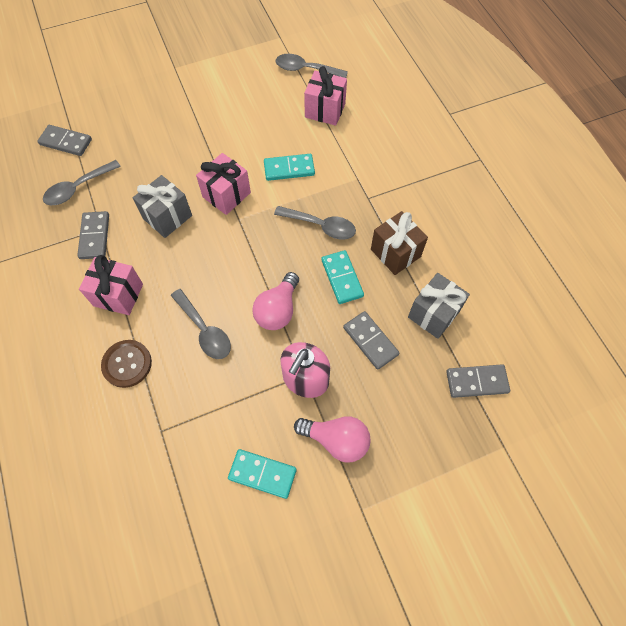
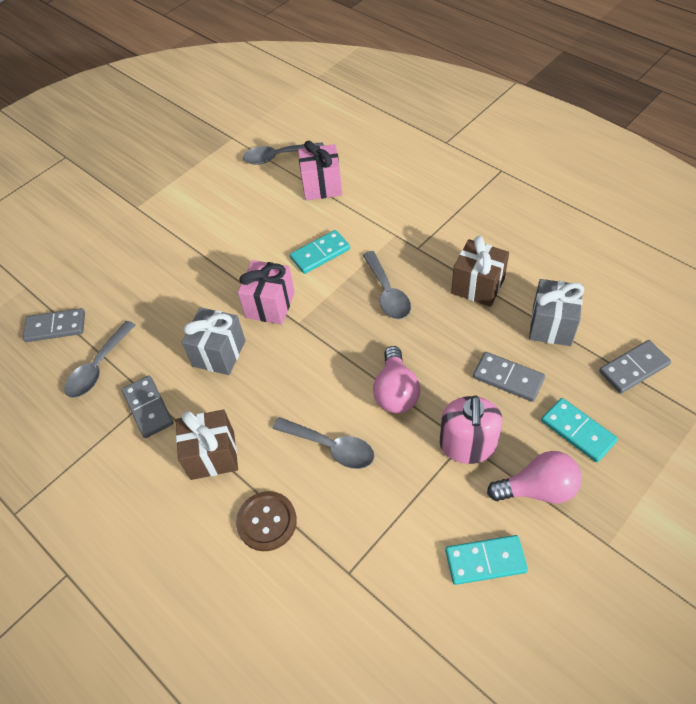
camera: 20 degrees left, 10 degrees down
(118, 295) = (212, 455): pink gift -> brown gift
(321, 226) = (387, 293): grey spoon -> grey spoon turned 75 degrees clockwise
(342, 278) = (440, 332): turquoise domino -> turquoise domino (577, 431)

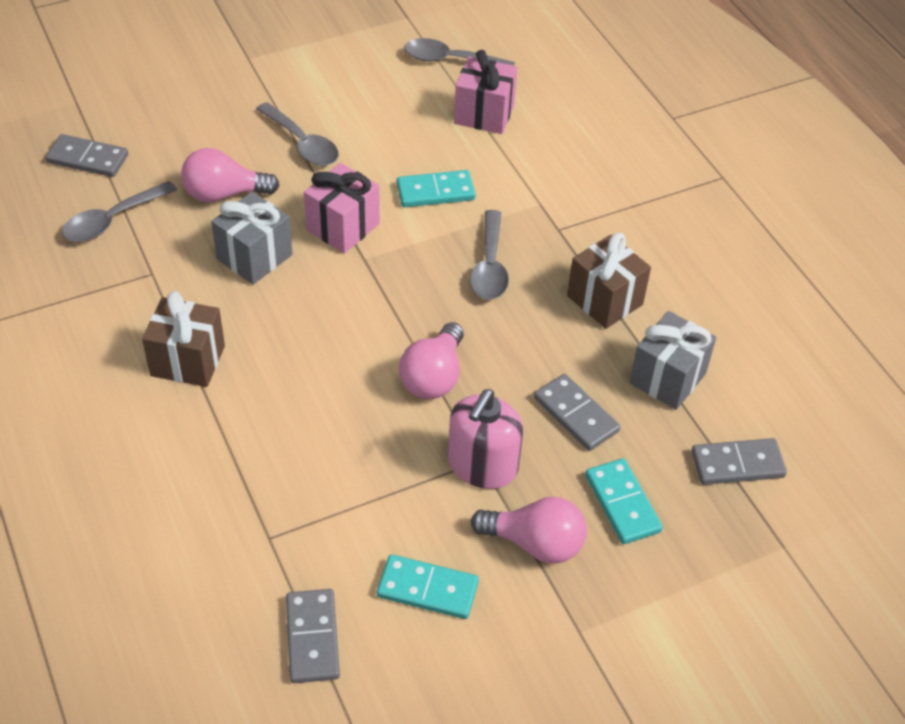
camera: 15 degrees right, 5 degrees down
(148, 408) = (144, 284): grey domino -> grey domino (312, 638)
(171, 314) = (224, 194): none -> pink light bulb
(267, 521) = (209, 451): brown button -> none
(331, 447) = (324, 405): grey spoon -> grey spoon (302, 143)

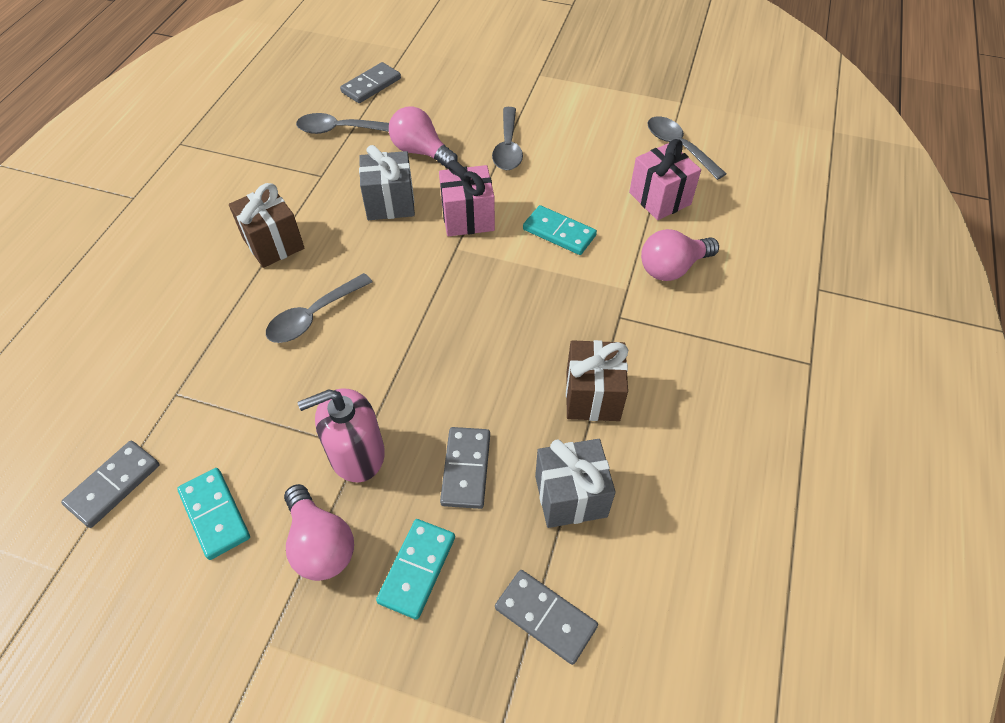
camera: 45 degrees right, 5 degrees up
(88, 159) = (371, 85): grey domino -> grey domino turned 75 degrees clockwise
(433, 377) = (402, 363): pink light bulb -> pink light bulb (672, 268)
(490, 266) = (535, 310): grey spoon -> grey spoon (313, 316)

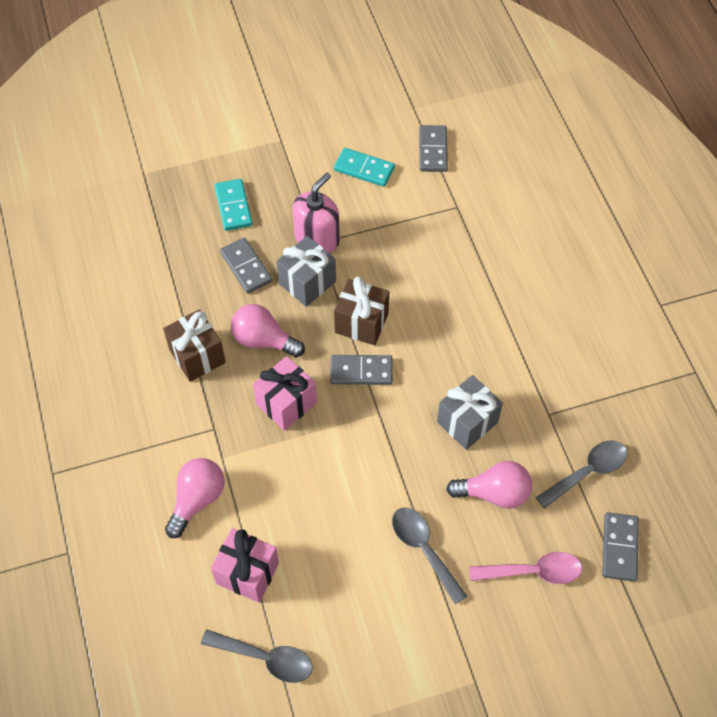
camera: 145 degrees right, 5 degrees up
(273, 243) = (515, 333): brown gift -> brown gift (361, 323)
(313, 316) = (427, 299): grey spoon -> none
(320, 544) = (294, 188): pink light bulb -> pink light bulb (263, 340)
(443, 101) = (533, 571): none -> pink spoon
(468, 218) = (393, 447): pink gift -> pink gift (286, 403)
(545, 617) = (150, 224): grey domino -> grey domino (361, 371)
(559, 232) = (310, 479): turquoise domino -> none
(570, 496) = (173, 288): grey gift -> grey gift (307, 283)

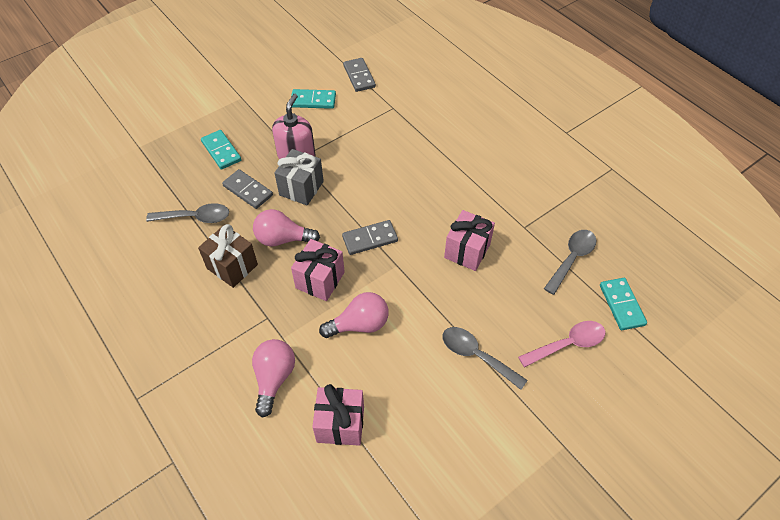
camera: 20 degrees left, 5 degrees down
(266, 658) = (384, 491): grey spoon -> grey spoon (195, 217)
(361, 323) = (355, 205): brown gift -> none
(467, 422) = (467, 251): grey gift -> pink gift
(494, 493) = (511, 296): pink light bulb -> pink light bulb (359, 324)
(619, 547) = (621, 305): grey domino -> turquoise domino

